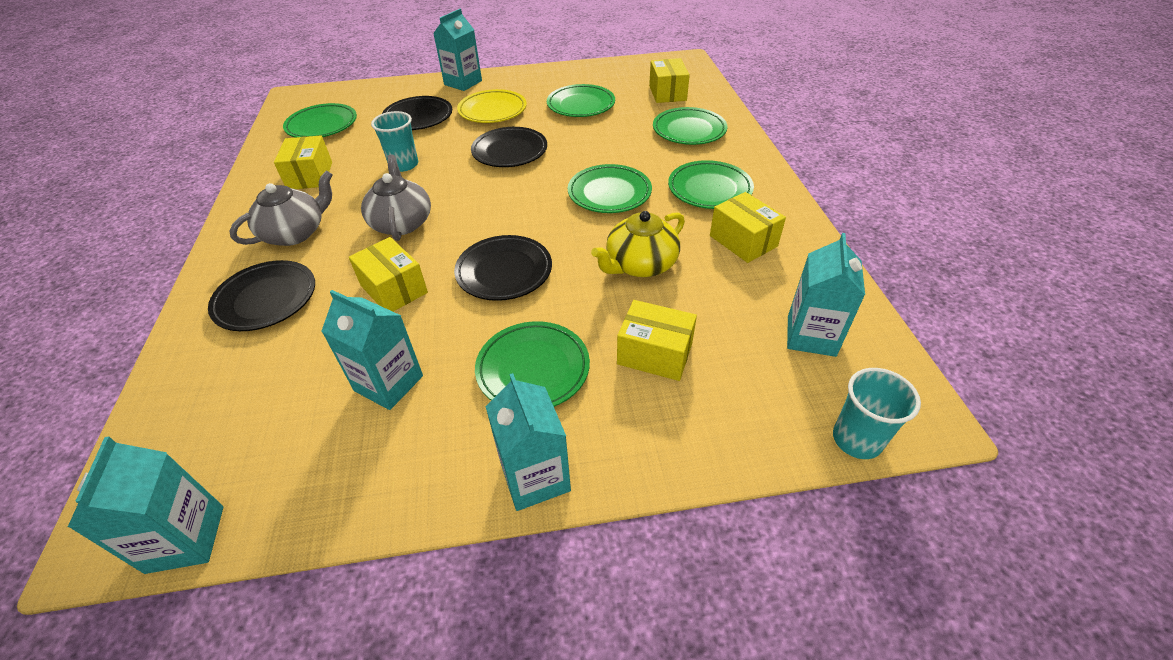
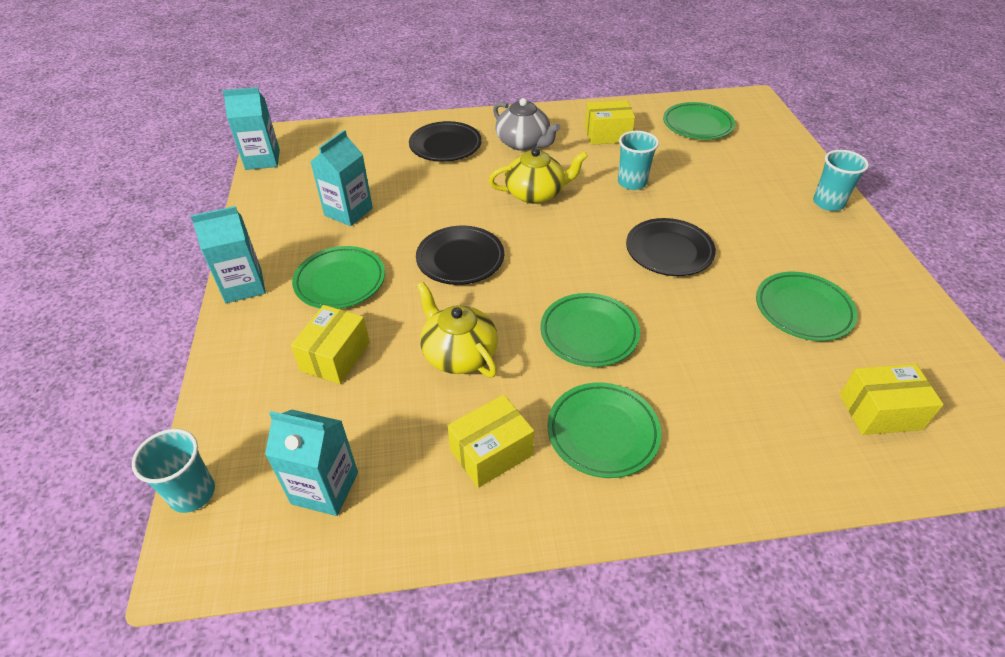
camera: 90 degrees right, 0 degrees up
(394, 289) = (447, 201): yellow box -> none
(402, 223) = (536, 193): grey teapot -> yellow teapot
(418, 117) = (729, 180): black plate -> none
(463, 83) = (828, 203): turquoise carton -> turquoise cup
(492, 111) = (762, 232): yellow plate -> none
(689, 130) = (760, 427): green plate -> none

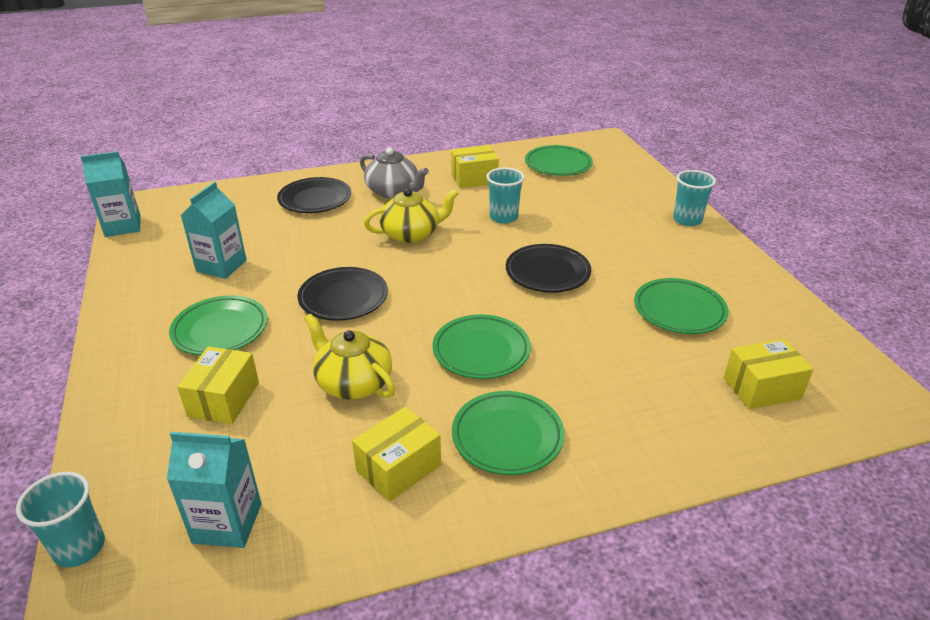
camera: 10 degrees left, 10 degrees down
(243, 286) = (115, 344): turquoise carton -> none

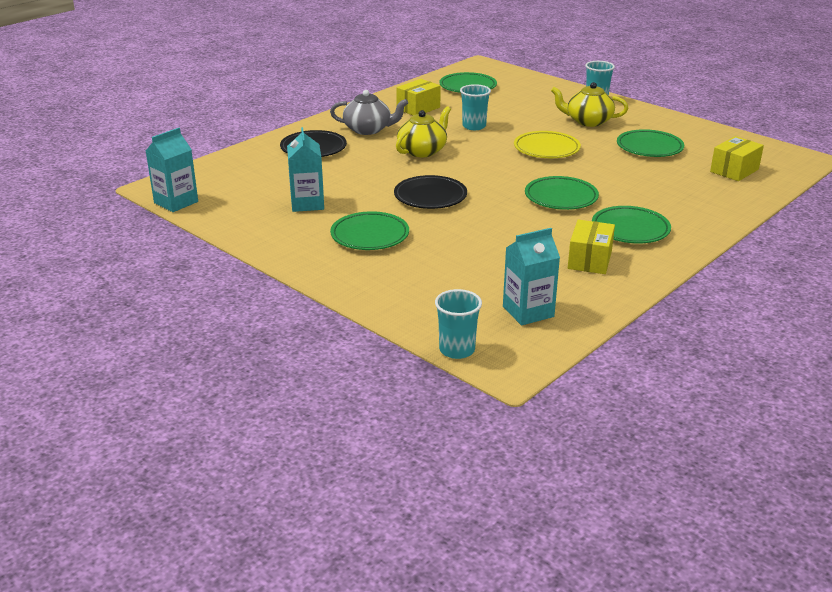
camera: 30 degrees left, 5 degrees down
(224, 399) = (433, 265): yellow box -> none
(353, 382) = (505, 234): yellow teapot -> yellow teapot (588, 121)
(547, 272) = (546, 149): black plate -> yellow plate

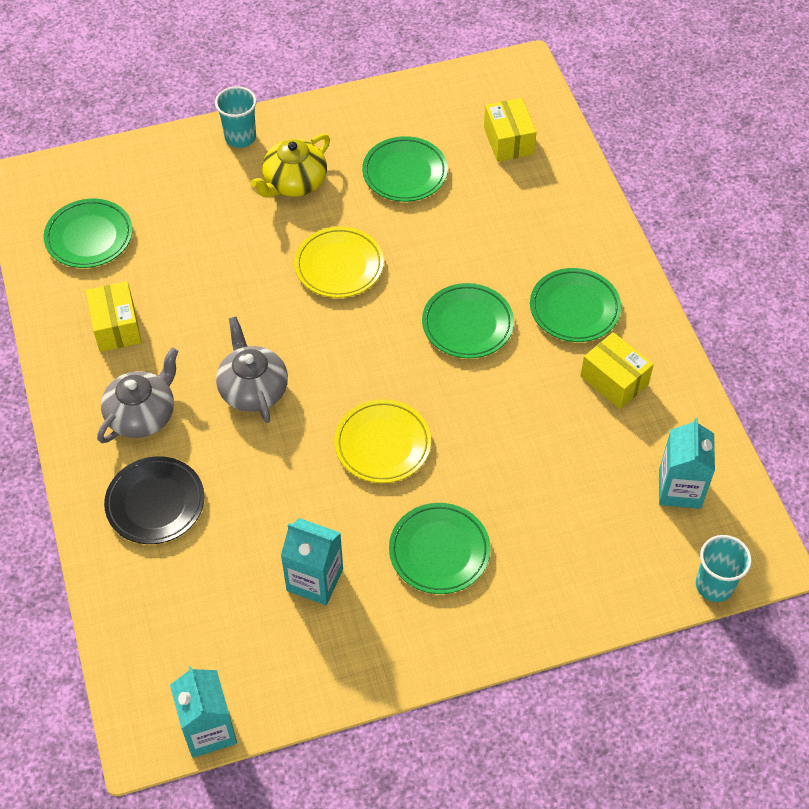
camera: 60 degrees left, 25 degrees up
(422, 151) = (253, 389): yellow teapot -> grey teapot
(430, 196) = (382, 444): black plate -> yellow plate
(474, 126) = (221, 299): turquoise cup -> none

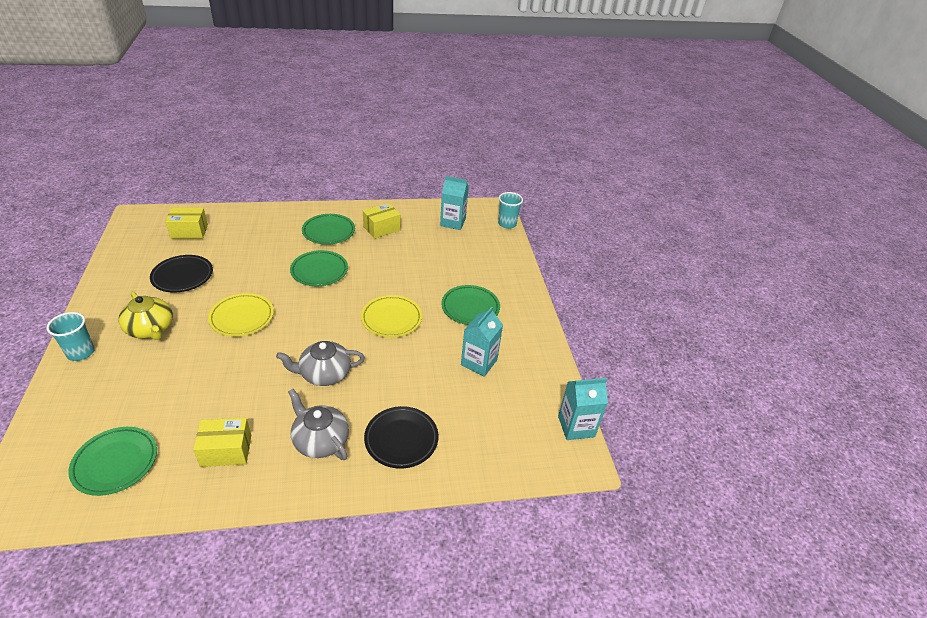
camera: 85 degrees left, 15 degrees down
(405, 173) = (182, 276): green plate -> black plate

